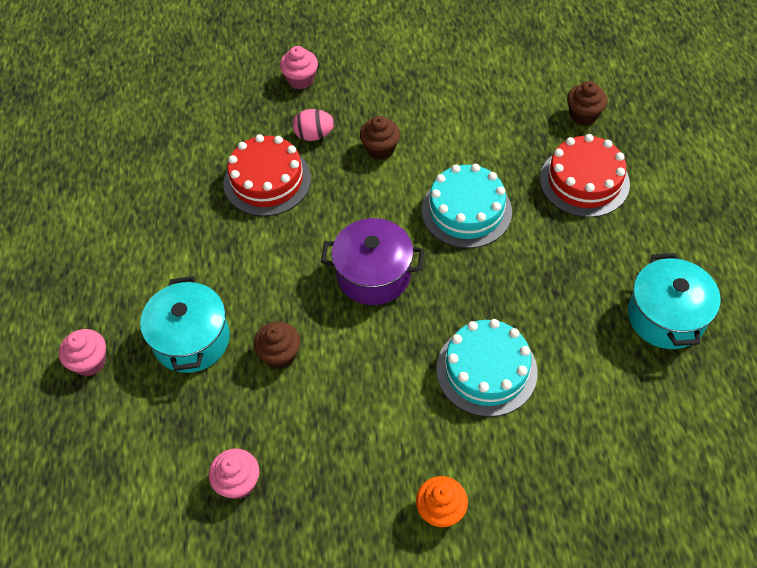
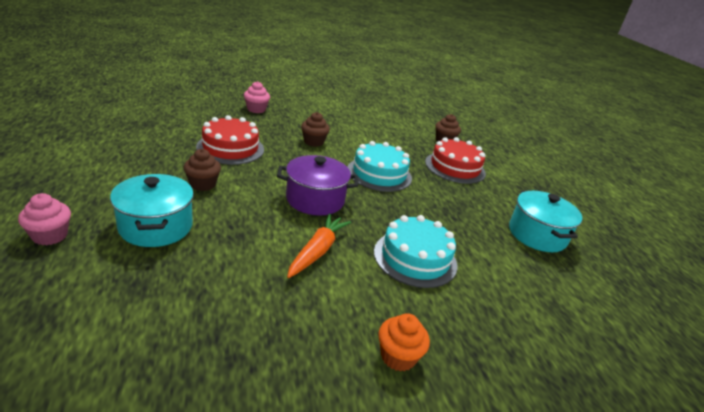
camera: 15 degrees left, 25 degrees down
(238, 482) = (189, 331): pink cupcake -> none
(280, 355) = (237, 240): brown cupcake -> brown cupcake (202, 184)
(314, 135) = (266, 132): pink egg -> none
(370, 366) = (317, 251): none -> orange carrot

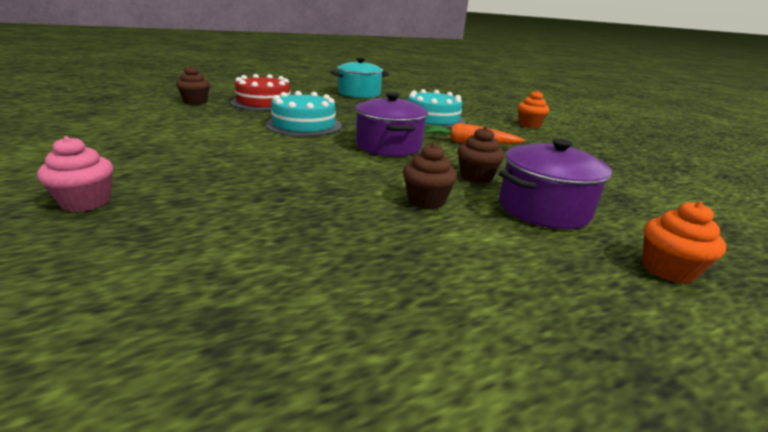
camera: 100 degrees left, 5 degrees down
(50, 236) = (668, 269): pink cupcake -> orange cupcake
(156, 226) = (543, 209): turquoise pot -> purple pot
(230, 148) = (297, 200): red cake -> none
(313, 142) = (235, 152): brown cupcake -> brown cupcake (476, 177)

